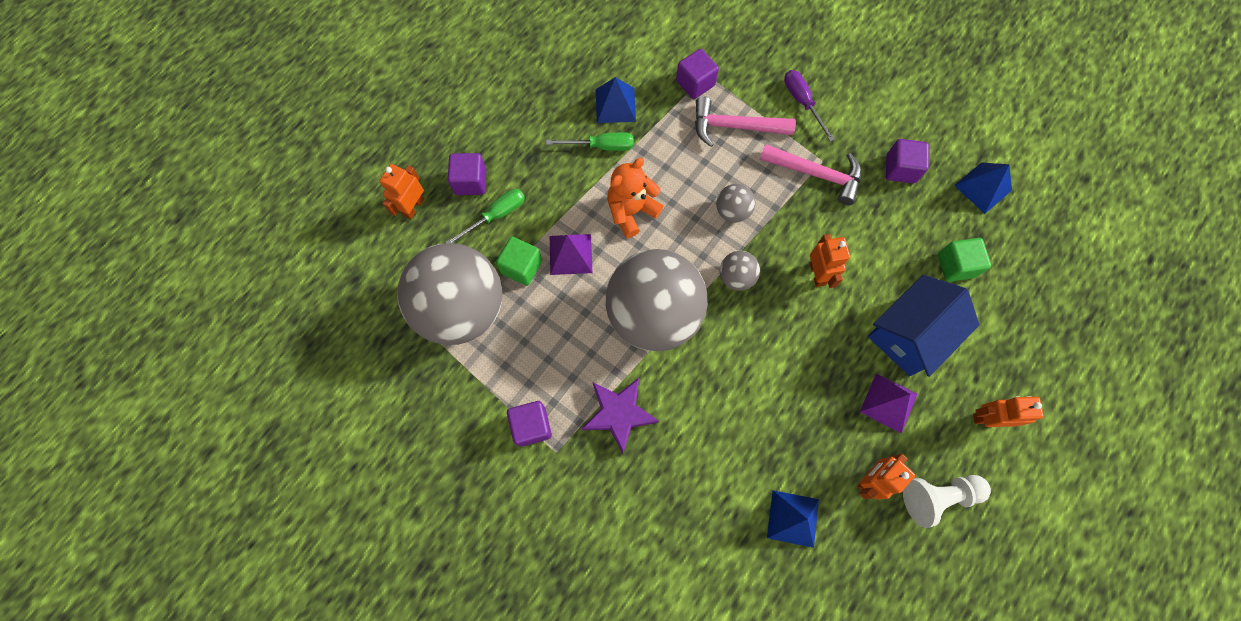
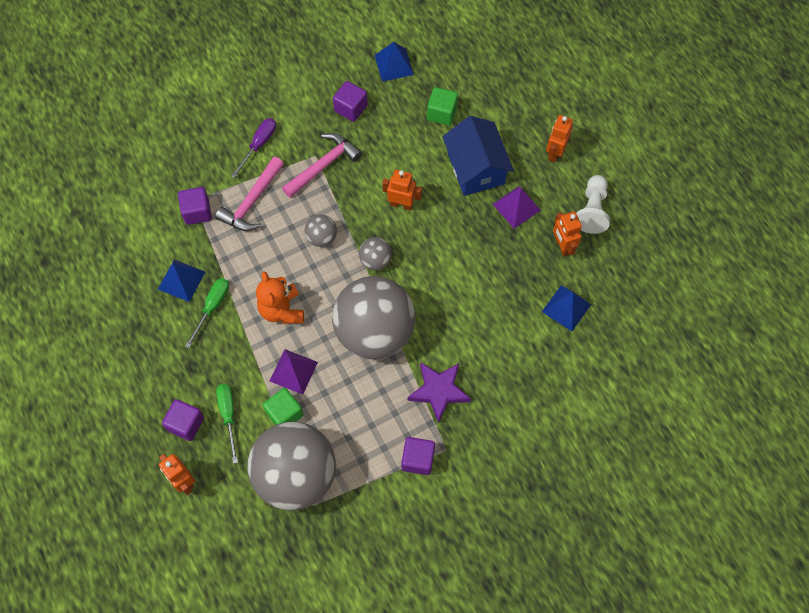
camera: 65 degrees left, 5 degrees down
(802, 102) = (259, 145): purple screwdriver -> purple screwdriver turned 120 degrees clockwise

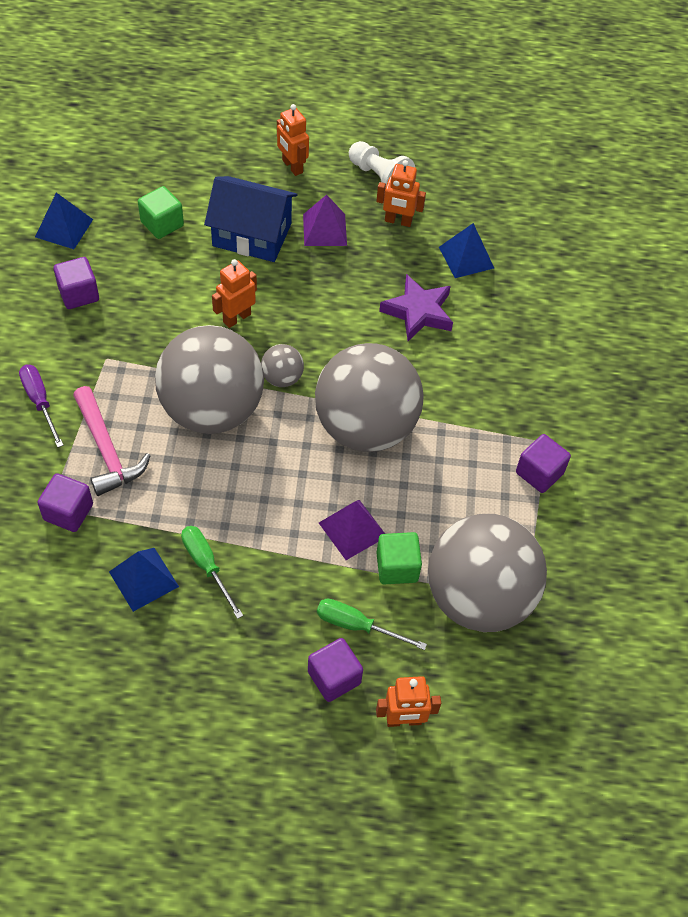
camera: 60 degrees left, 10 degrees down
(282, 310) = (268, 498): orange teddy bear -> none
(322, 237) = (212, 410): grey ball -> grey ball, size x2.41
(323, 165) = (125, 357): pink hammer -> none
(439, 391) = (477, 411): purple star -> purple star (418, 312)

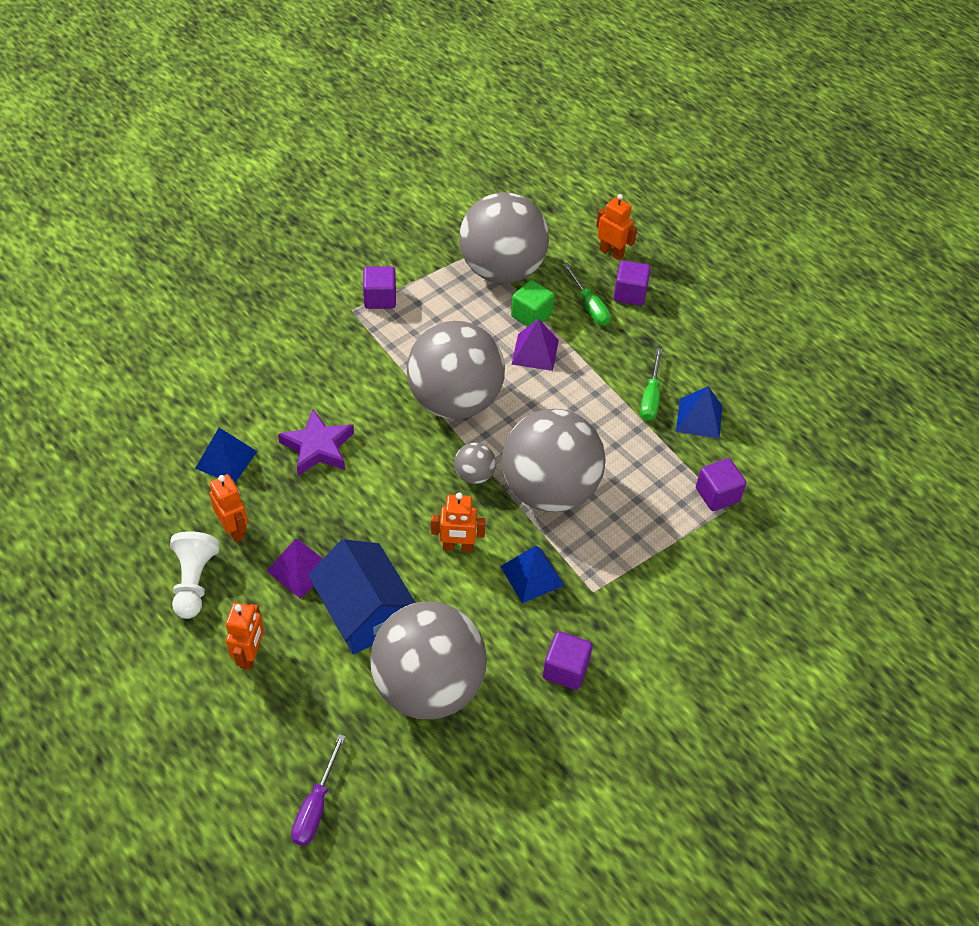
camera: 135 degrees left, 5 degrees down
(40, 402) = (675, 593): purple screwdriver -> purple screwdriver (316, 806)
(64, 228) = (520, 754): blue pyramid -> blue pyramid (532, 575)
(107, 450) = (654, 518): pink hammer -> none
(162, 224) = (428, 686): green cube -> grey ball

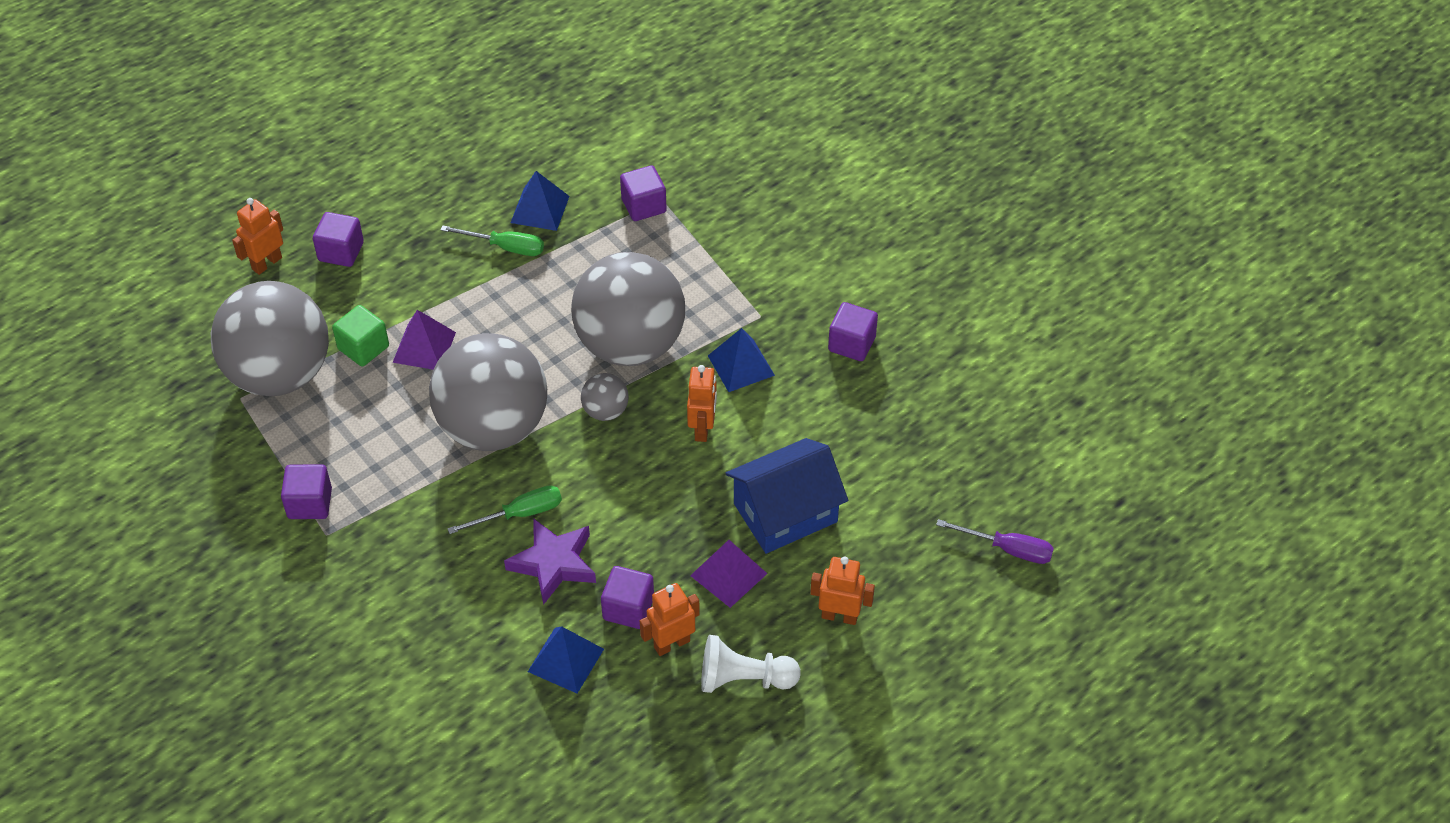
camera: 85 degrees left, 0 degrees up
(271, 499) = (628, 608): none -> purple cube
(428, 686) = (873, 456): grey ball -> none
(589, 306) = (356, 291): green screwdriver -> green screwdriver (520, 514)

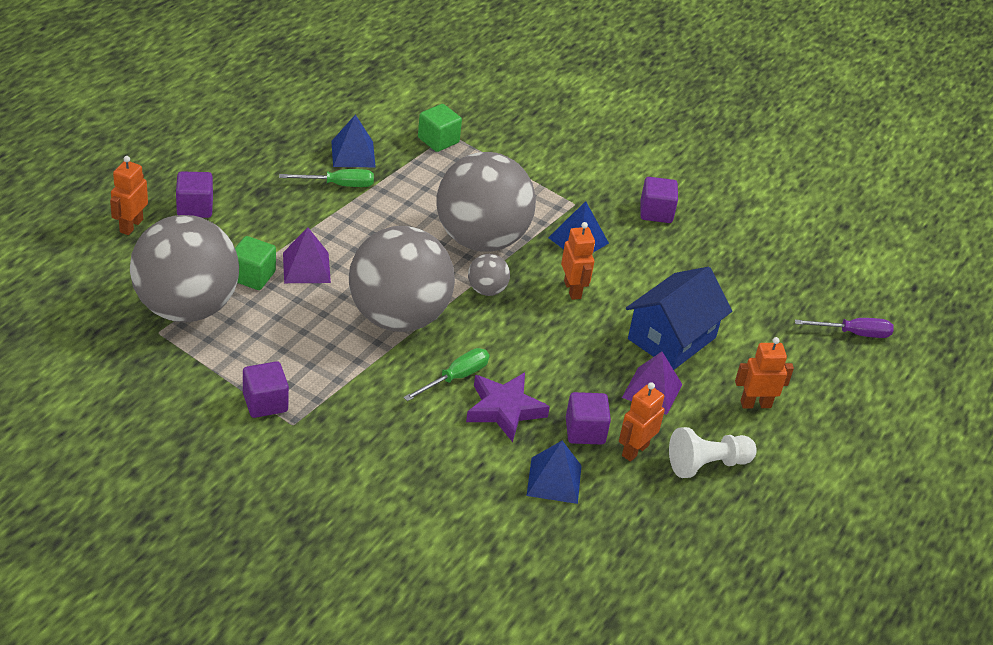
camera: 25 degrees left, 10 degrees down
(644, 206) = (438, 140): purple cube -> green cube

